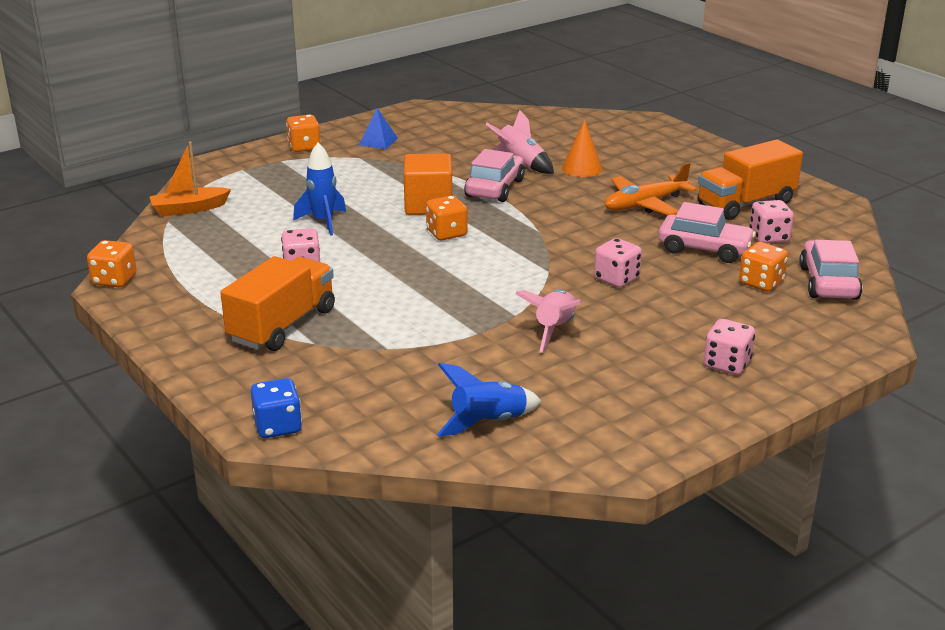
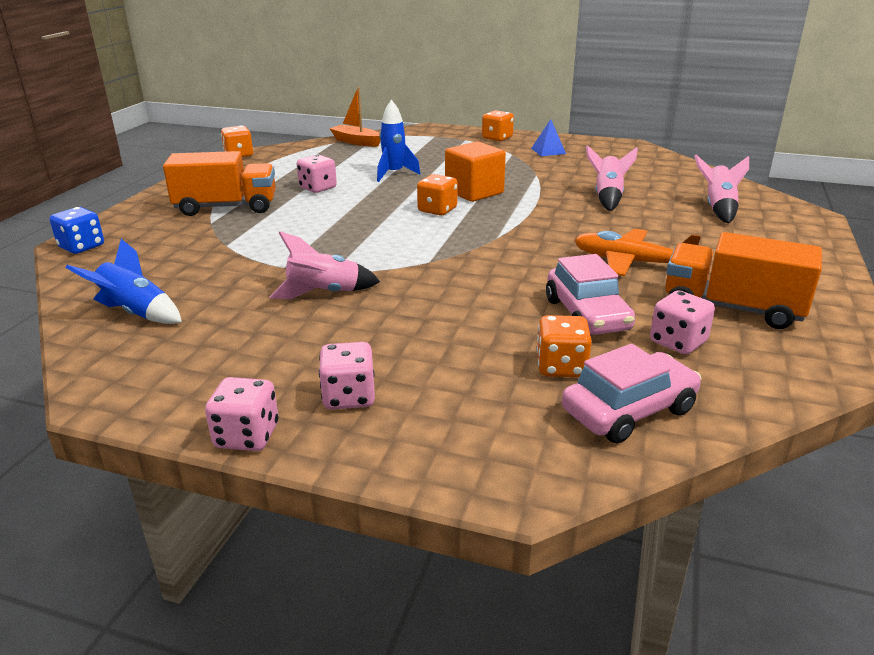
camera: 55 degrees right, 0 degrees up
(495, 188) = (544, 202): pink car -> none
(582, 168) = (648, 219): orange cone -> none
(597, 139) = (718, 208): none -> pink rocket
(616, 279) = (456, 292): pink dice -> pink dice (247, 436)

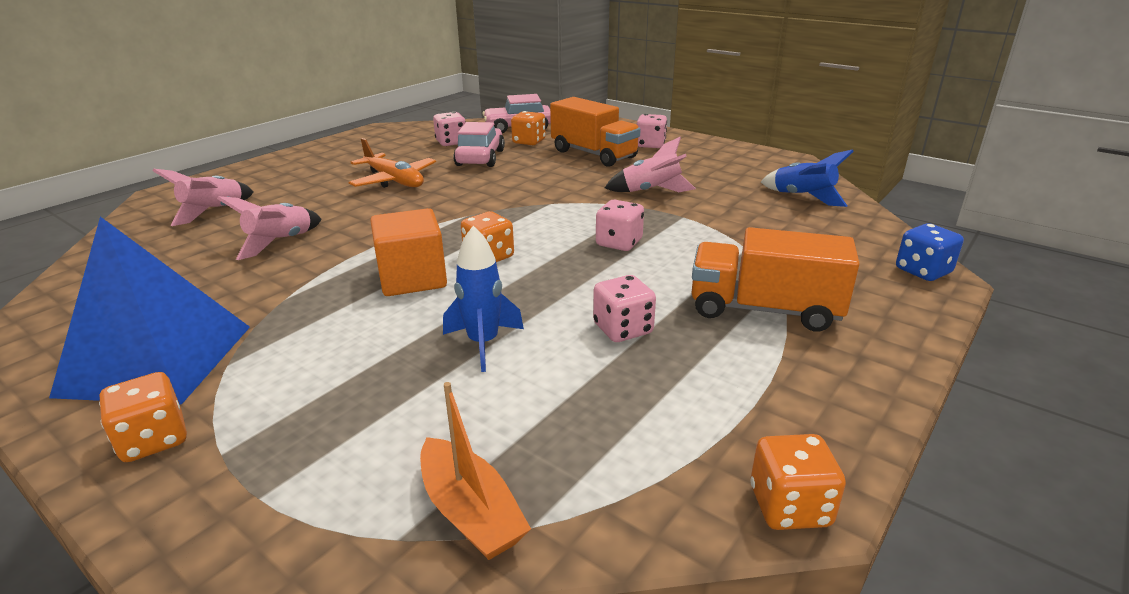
camera: 160 degrees left, 0 degrees up
(247, 436) = (704, 140): pink dice -> pink dice (619, 243)
(548, 151) = (157, 360): blue pyramid -> blue pyramid, size x2.45
(732, 308) = (388, 150): orange truck -> orange truck (593, 154)

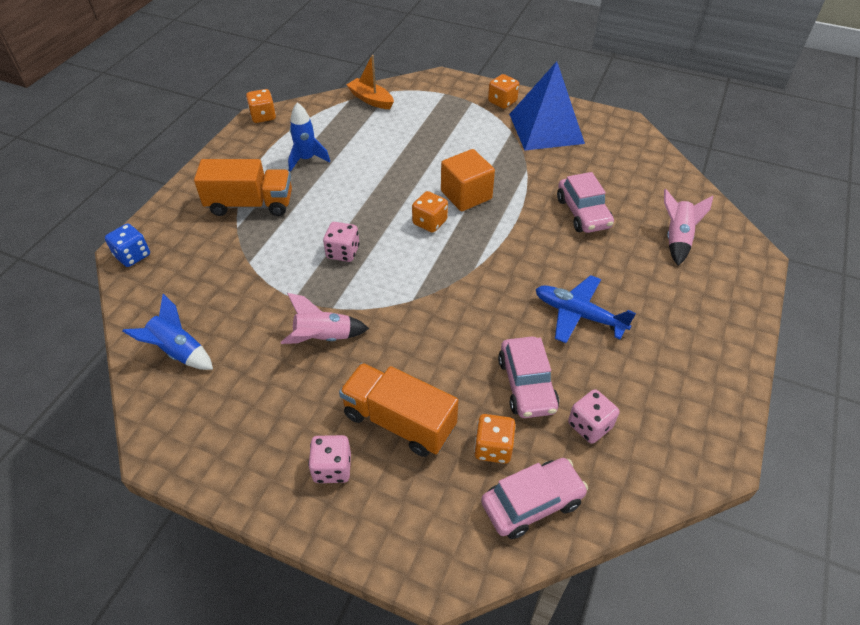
camera: 165 degrees right, 20 degrees up
(280, 242) = (583, 213): pink rocket -> pink car
(394, 181) = (578, 314): orange plane -> blue plane
(483, 343) = (399, 159): blue rocket -> blue rocket (307, 159)
(623, 329) = (330, 178): pink dice -> none

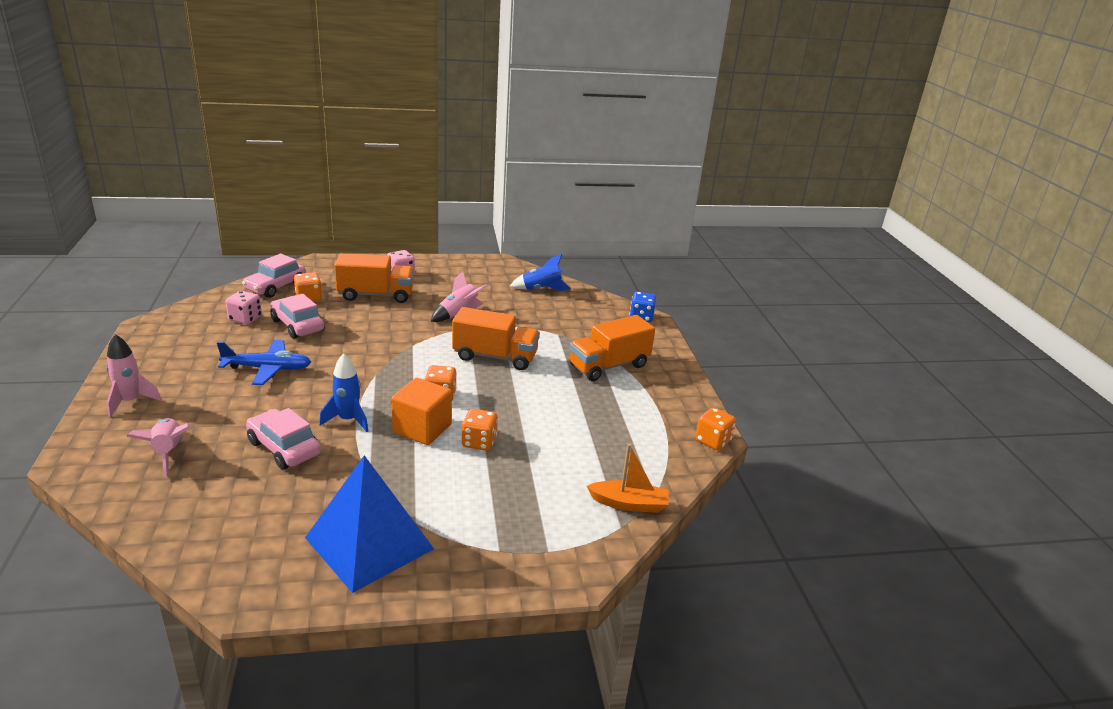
camera: 145 degrees right, 20 degrees down
(307, 159) = (611, 413): blue rocket -> blue rocket (348, 420)
(343, 252) = (495, 357): pink dice -> orange truck
(502, 102) = (456, 567): orange dice -> orange dice (479, 442)
(718, 312) = (130, 401): none -> pink rocket

